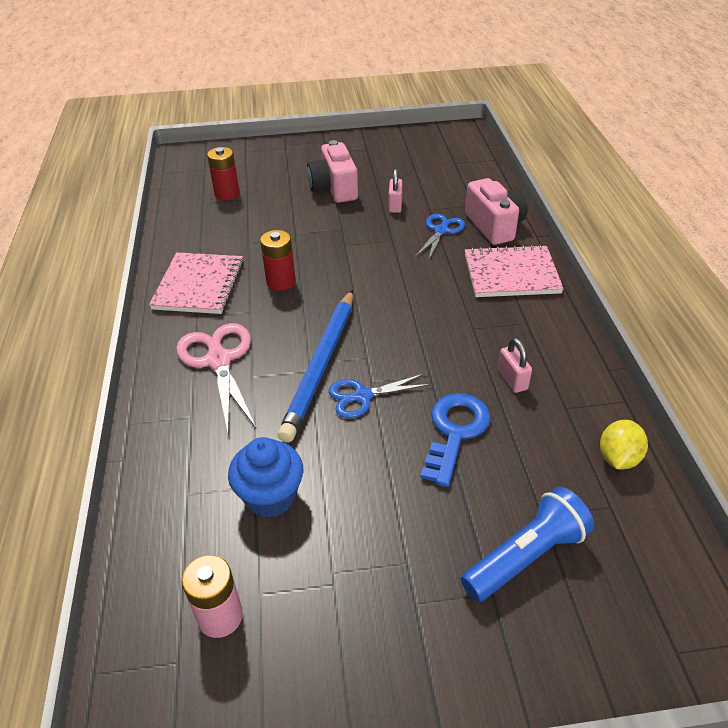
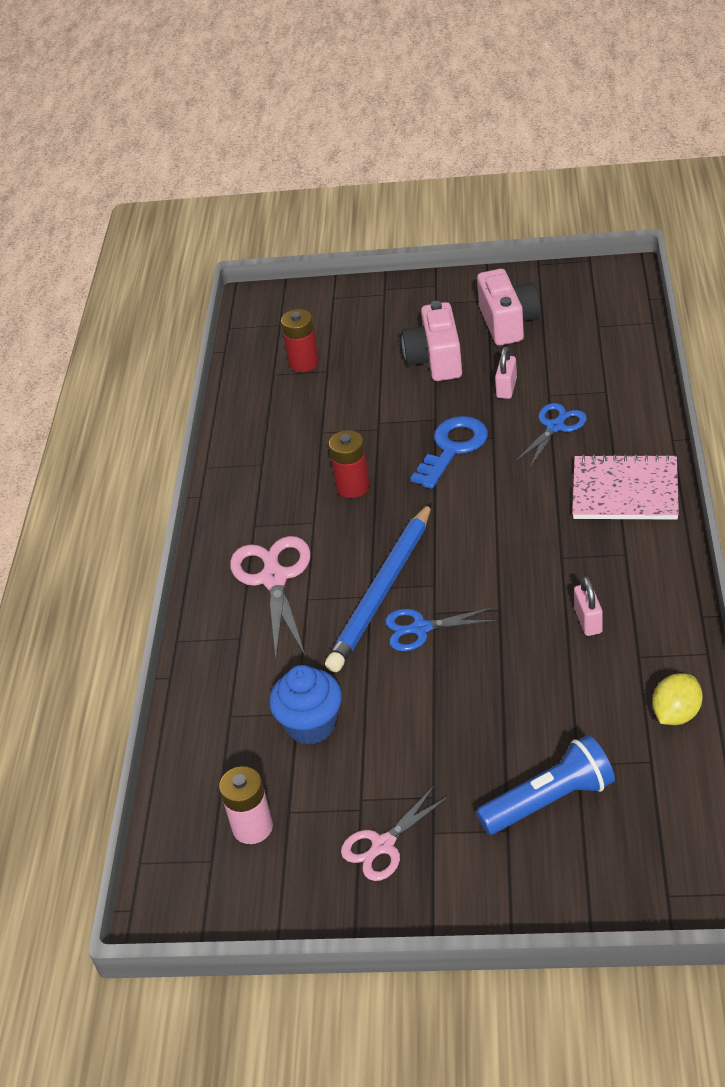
camera: 15 degrees right, 0 degrees up
(199, 285) = (260, 486): pink notebook -> none
(366, 624) = (383, 845): none -> pink scissors
(455, 432) = (510, 674): blue key -> blue key (452, 448)
(494, 226) = (623, 423): pink camera -> pink camera (508, 323)

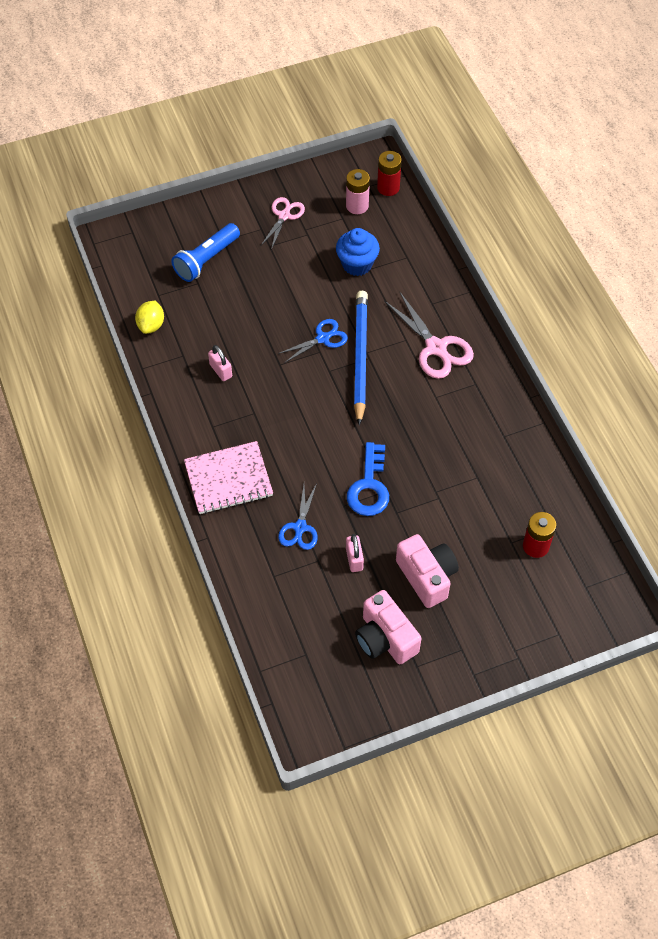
camera: 150 degrees right, 15 degrees up
(353, 487) = (425, 433): red battery -> red battery (388, 187)

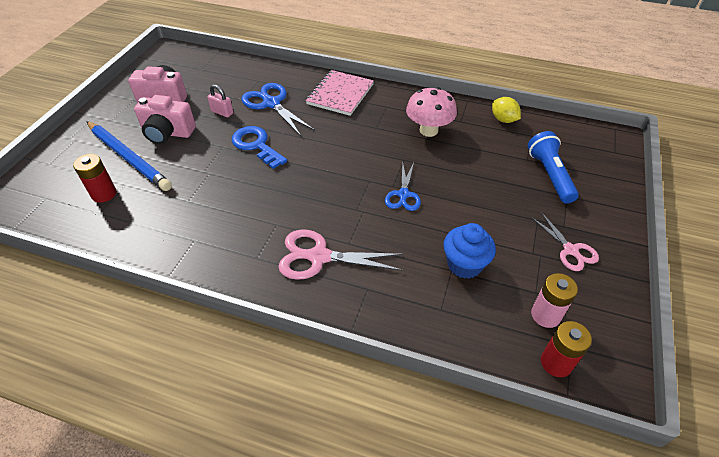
camera: 130 degrees right, 10 degrees down
(221, 370) = (428, 130): pink padlock -> pink mushroom
(300, 527) = (271, 103): blue scissors -> blue scissors, size x1.56
(360, 357) = (362, 204): blue pencil -> blue pencil (128, 157)

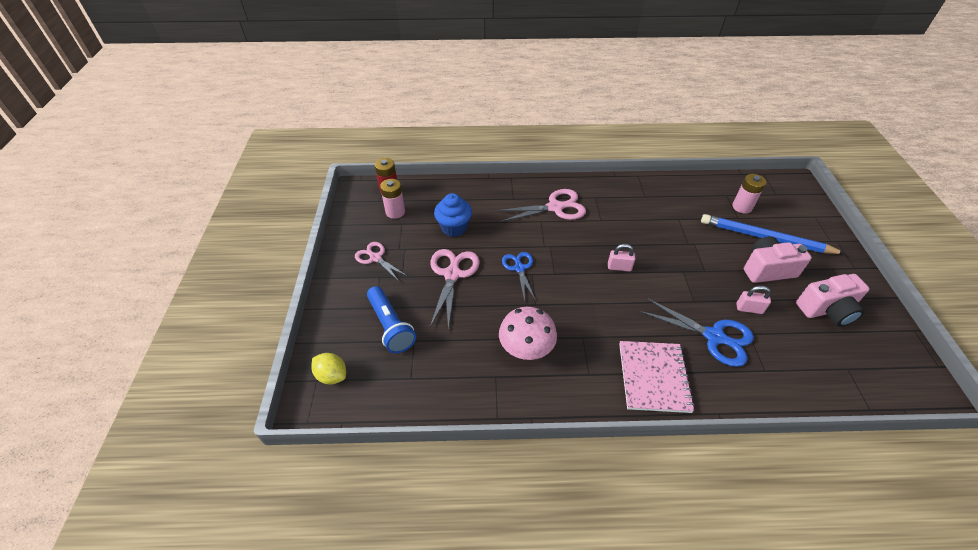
camera: 160 degrees right, 0 degrees up
(104, 194) = (742, 207): red battery -> pink battery
(256, 145) = (678, 280): blue key -> none
(300, 169) = (619, 267): none -> pink padlock
(479, 207) = (452, 274): none -> pink scissors
(503, 119) = (446, 395): yellow lemon -> yellow lemon (332, 375)

